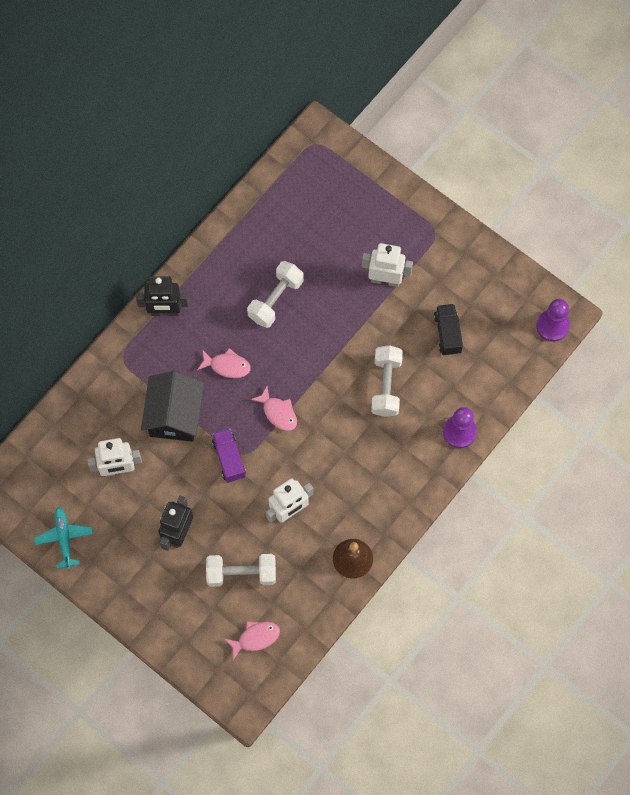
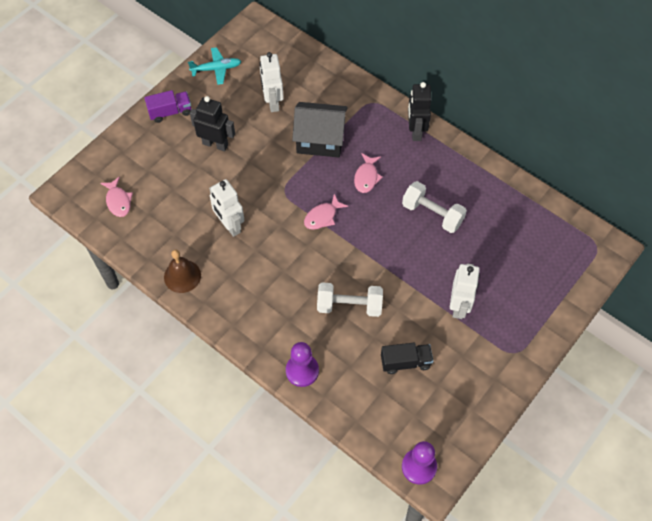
camera: 90 degrees right, 10 degrees down
(229, 459) = (280, 180): purple truck -> purple truck (170, 112)
(241, 573) = (176, 190): white dumbbell -> none

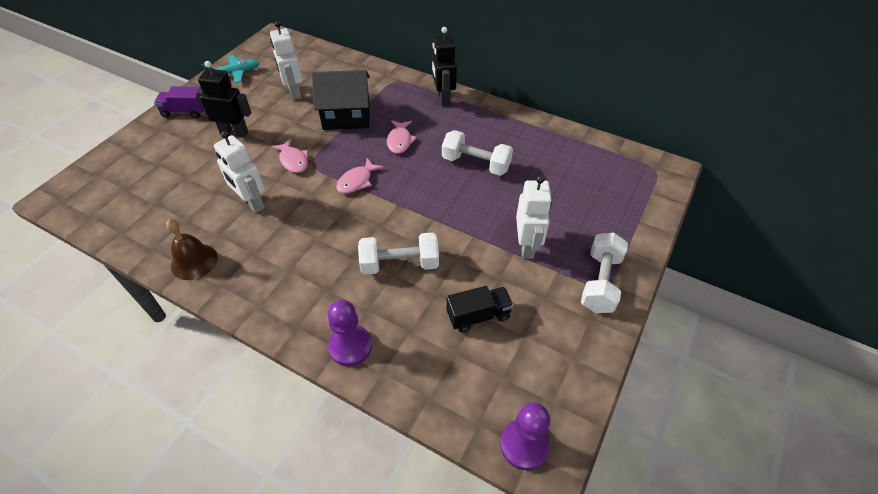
camera: 10 degrees left, 10 degrees down
(118, 201) = (120, 196): pink fish -> pink fish (293, 161)
(170, 112) = (185, 112): purple truck -> purple truck turned 150 degrees counterclockwise
(512, 350) = (600, 282): none -> white dumbbell

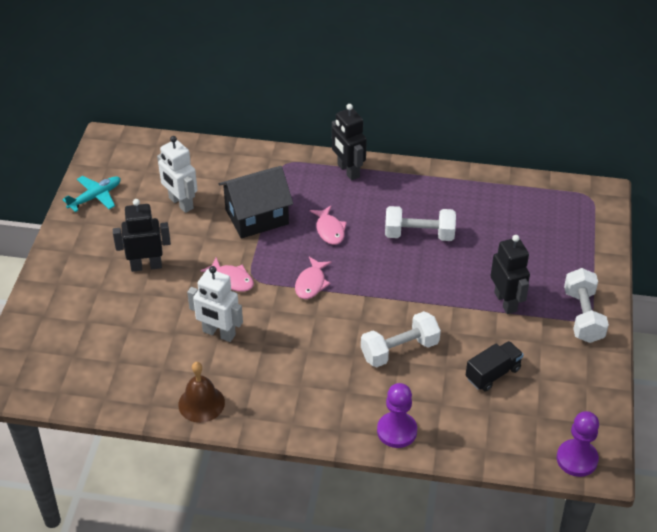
camera: 20 degrees left, 5 degrees down
(185, 112) = (72, 256): purple truck -> none
(527, 246) = (505, 302): white robot -> black robot

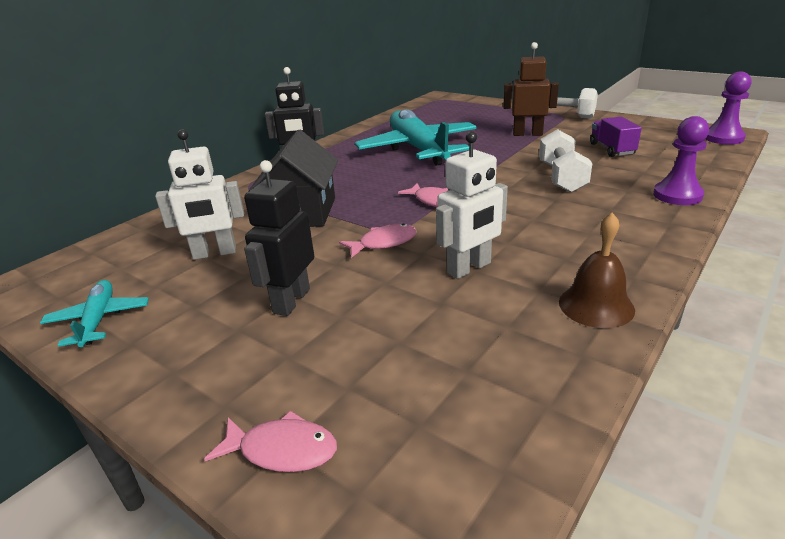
camera: 60 degrees left, 15 degrees down
(329, 230) = (368, 181): pink fish -> pink fish (282, 450)
(419, 235) = (418, 149): white dumbbell -> turquoise plane
(493, 374) = (612, 149): black truck -> purple truck
(505, 302) = (527, 134): black robot -> brown robot

